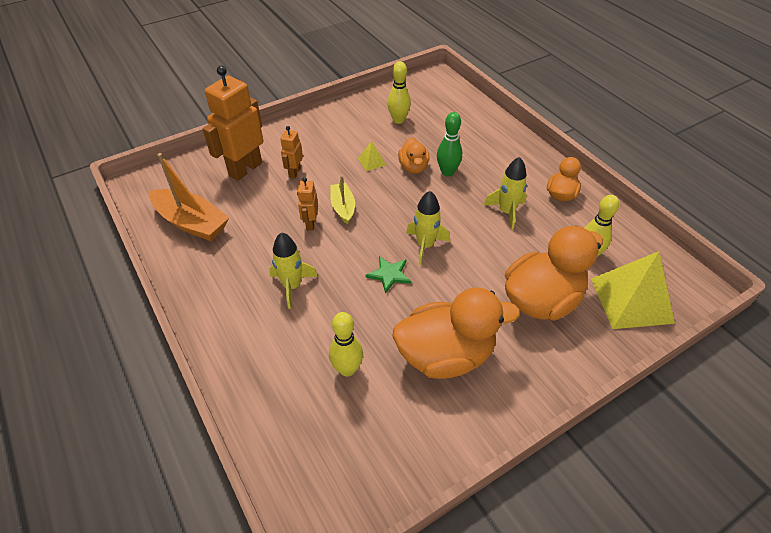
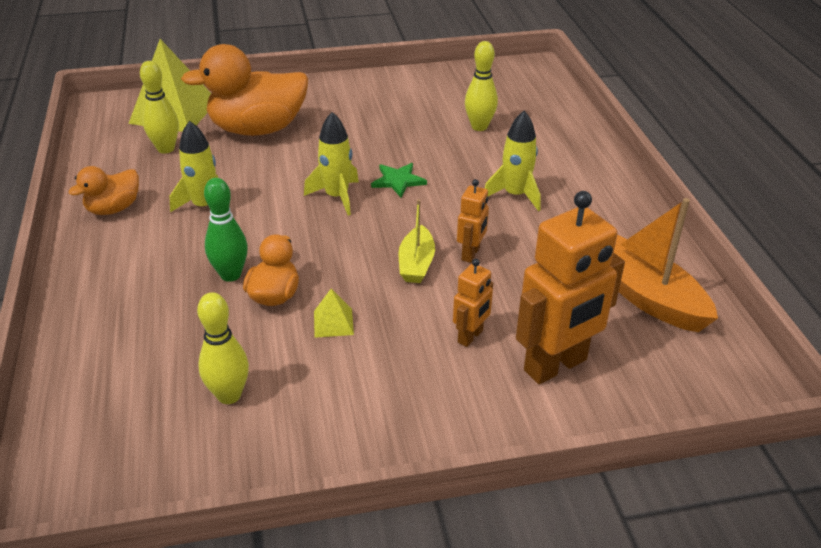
camera: 160 degrees left, 10 degrees down
(445, 355) = (383, 116): orange duck -> none

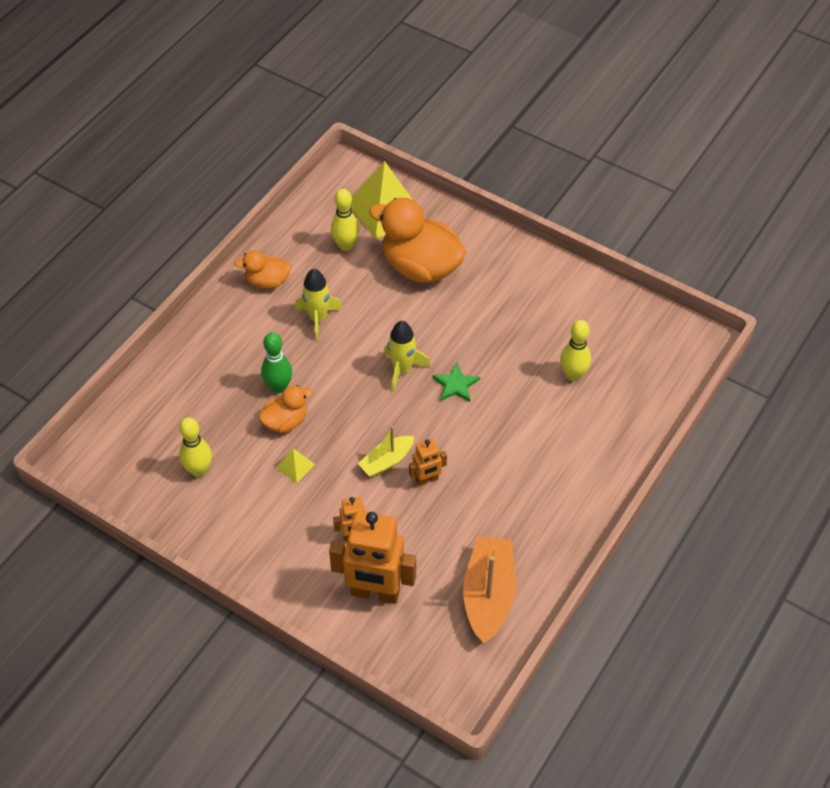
camera: 45 degrees right, 15 degrees up
(515, 195) = (515, 455): yellow rocket -> none

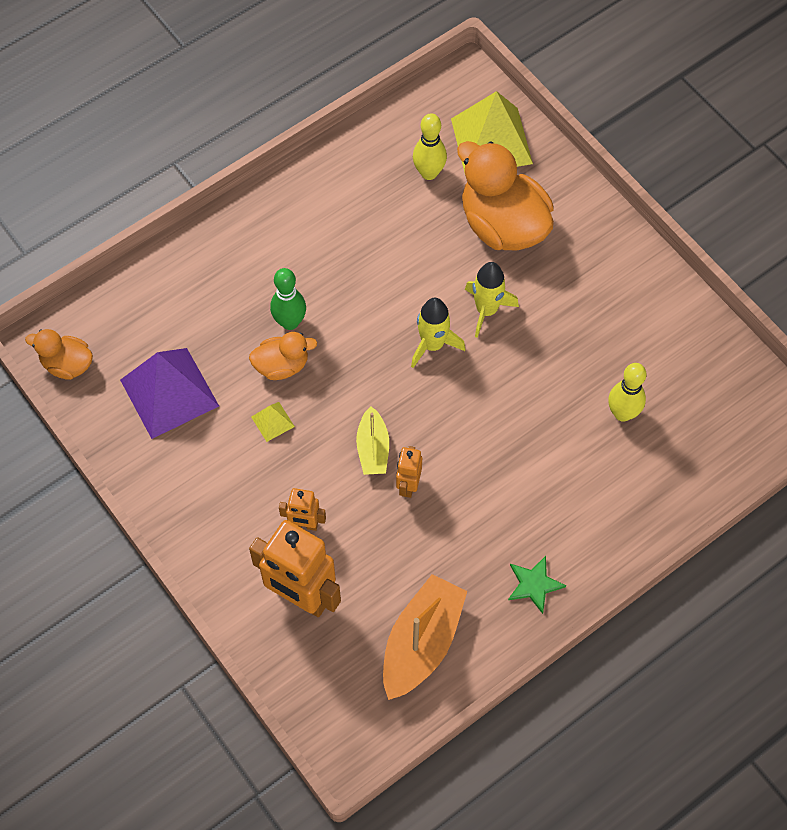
camera: 20 degrees right, 10 degrees up
(199, 470) = (169, 392): yellow bowling pin -> purple pyramid
(267, 281) = (325, 191): orange duck -> orange duck (67, 364)
(318, 318) = (364, 253): yellow rocket -> yellow rocket (486, 310)
(386, 461) = (373, 448): yellow boat -> yellow boat turned 75 degrees counterclockwise
(427, 480) = (408, 485): orange robot -> orange robot turned 105 degrees clockwise
(455, 385) = (485, 382): green star -> green star (534, 584)

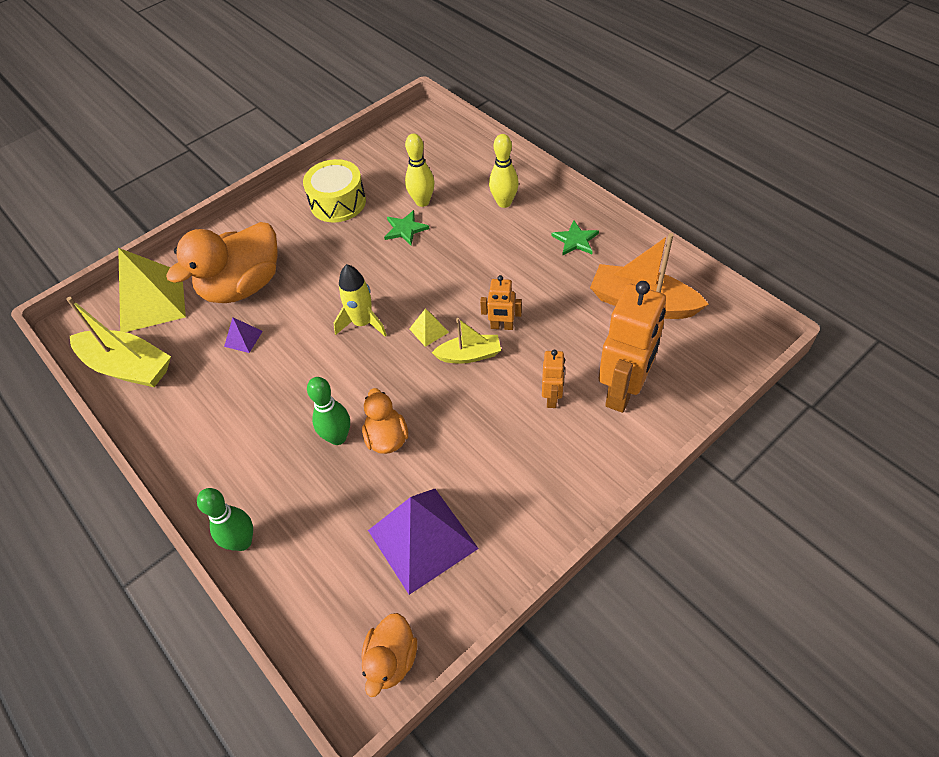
camera: 90 degrees left, 10 degrees down
(194, 248) = (242, 542): none -> green bowling pin
(272, 421) = (448, 438): yellow pyramid -> yellow pyramid (429, 330)
(404, 132) = (128, 367): none -> yellow boat
(427, 231) = (243, 338): none -> purple pyramid
(429, 173) = (179, 343): yellow bowling pin -> yellow bowling pin (504, 202)
(486, 310) = (328, 289): yellow rocket -> none
(575, 392) = (405, 229): none -> green star
(630, 318) = (338, 202): none -> yellow drum

